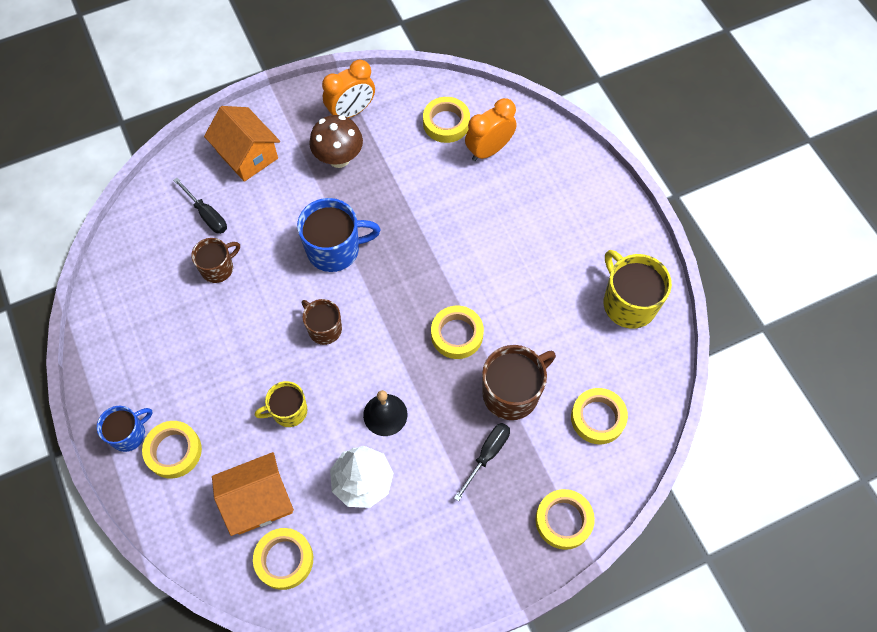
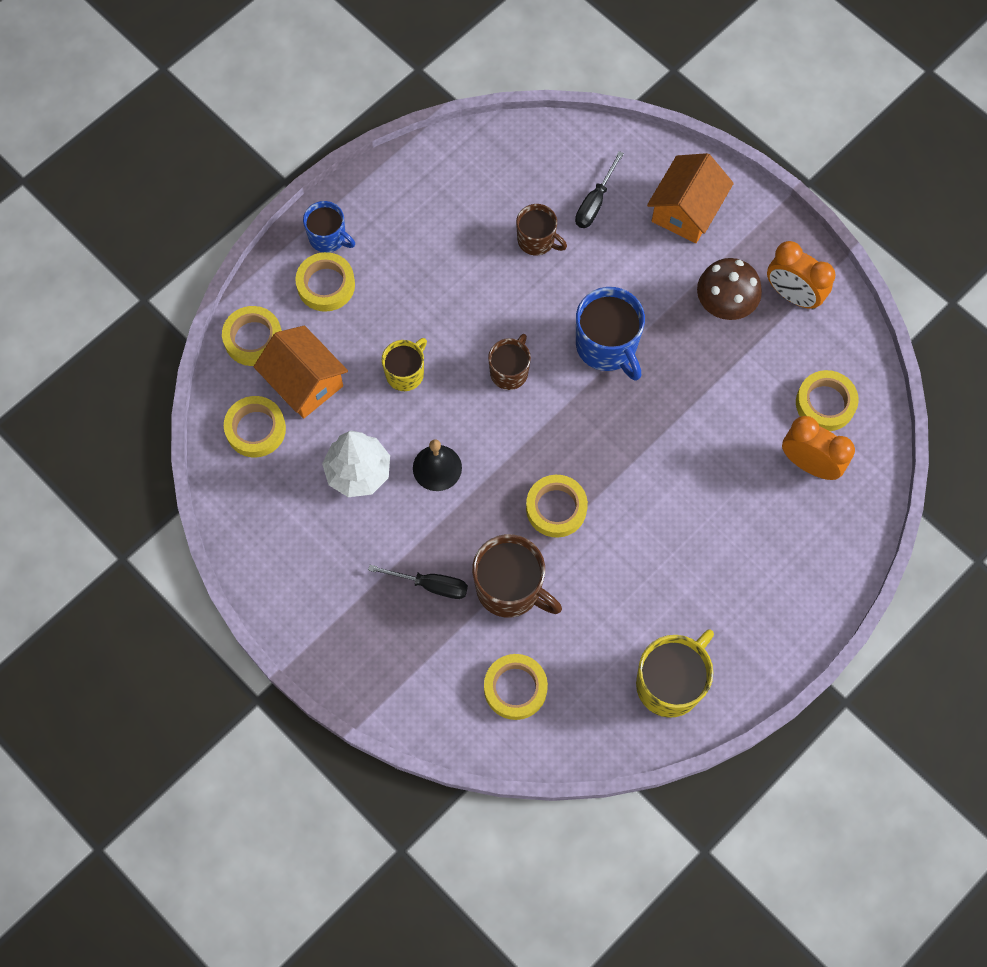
camera: 70 degrees right, 5 degrees up
(288, 411) = (405, 373): yellow mug -> yellow mug turned 75 degrees clockwise
(563, 520) = (387, 685): yellow tape -> yellow tape (253, 339)

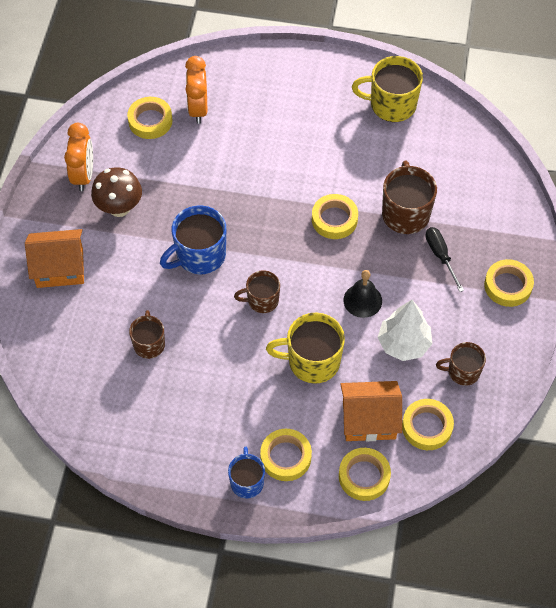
camera: 125 degrees left, 10 degrees down
(284, 505) = (462, 372): none -> brown mug
(304, 382) = (369, 420): orange house -> orange house turned 75 degrees clockwise
(405, 373) = (312, 361): yellow mug -> yellow mug, size x1.62
(515, 688) = (462, 175): yellow tape -> yellow tape (508, 286)
(595, 202) = (92, 326): black screwdriver -> none
(607, 346) = (199, 256): blue mug -> blue mug turned 150 degrees counterclockwise

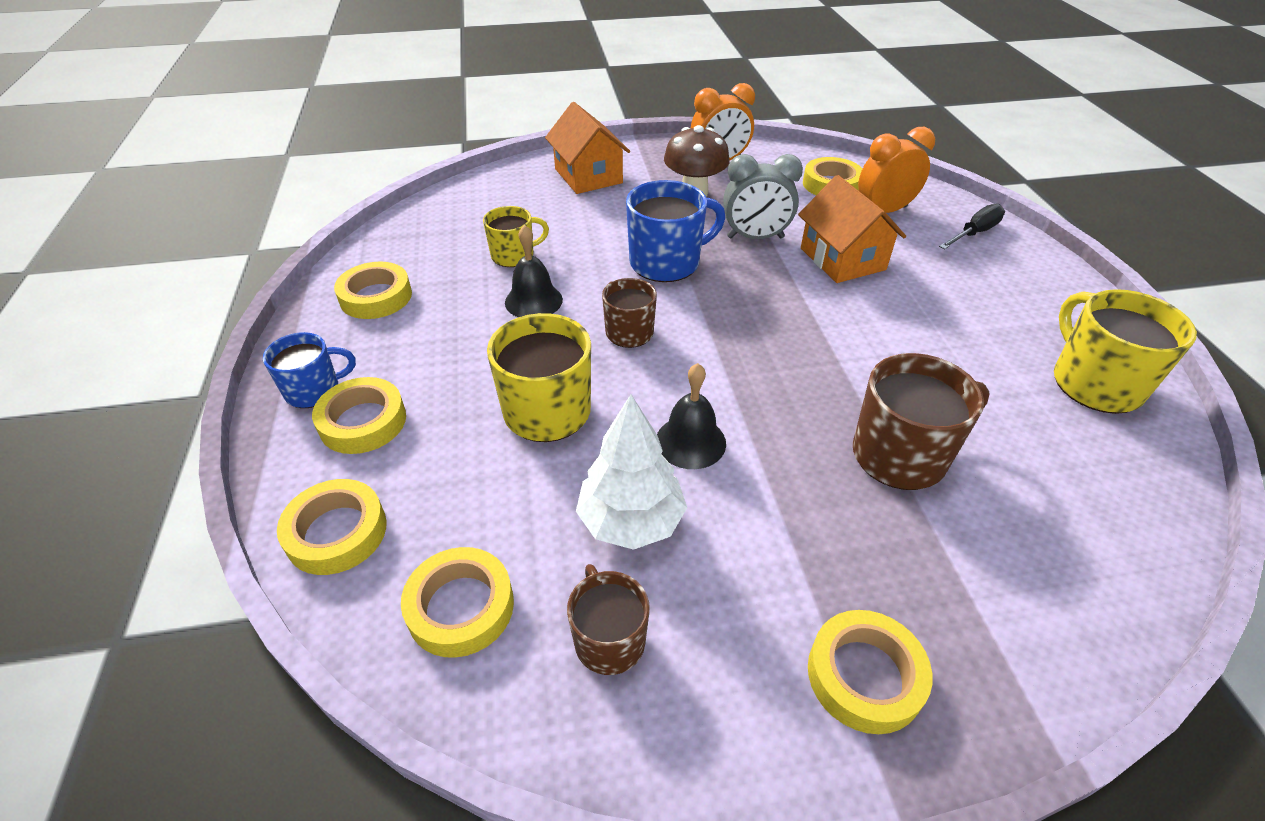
camera: 70 degrees right, 15 degrees down
(149, 344) = (514, 255): brown mug -> yellow mug
(194, 195) = (755, 238): none -> grey clock
(199, 256) = (667, 262): blue mug -> blue mug turned 120 degrees clockwise
(208, 344) = (533, 301): none -> black bell
(334, 219) = (819, 371): yellow tape -> yellow tape (376, 297)
(369, 420) = (455, 510): orange house -> orange house (842, 259)
(440, 256) = (852, 530): black screwdriver -> black screwdriver (974, 233)

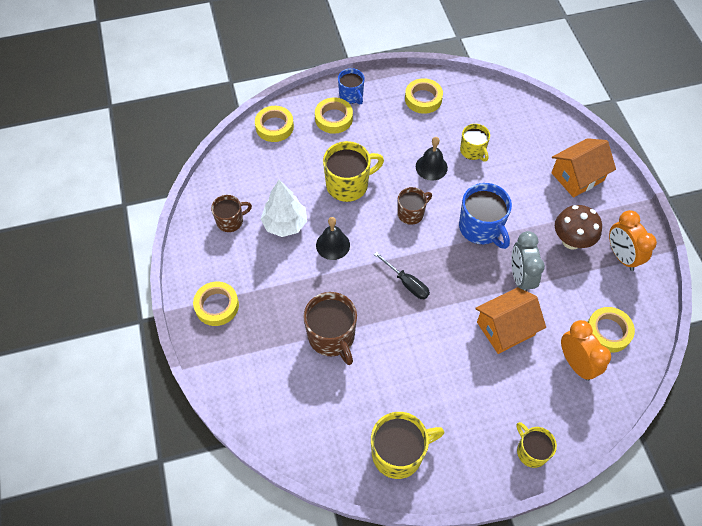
camera: 85 degrees right, 15 degrees up
(461, 607) = (243, 173): yellow tape -> none
(974, 233) = (559, 422): black screwdriver -> black screwdriver (407, 283)
(1026, 258) = (531, 451): none -> yellow mug

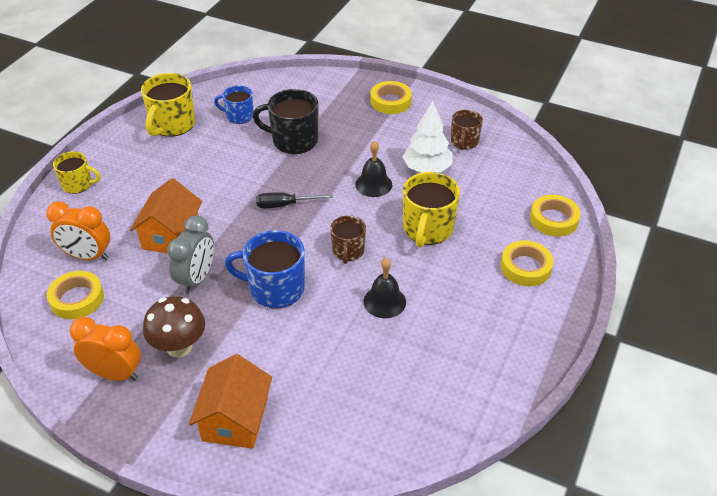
camera: 130 degrees right, 15 degrees down
(332, 337) = (293, 140): brown mug -> black mug
(351, 95) = (547, 300): blue mug -> blue mug (239, 116)
(423, 99) = (486, 360): yellow tape -> none
(473, 151) = (368, 350): yellow mug -> none
(520, 277) = (196, 279): grey clock -> grey clock turned 75 degrees clockwise

